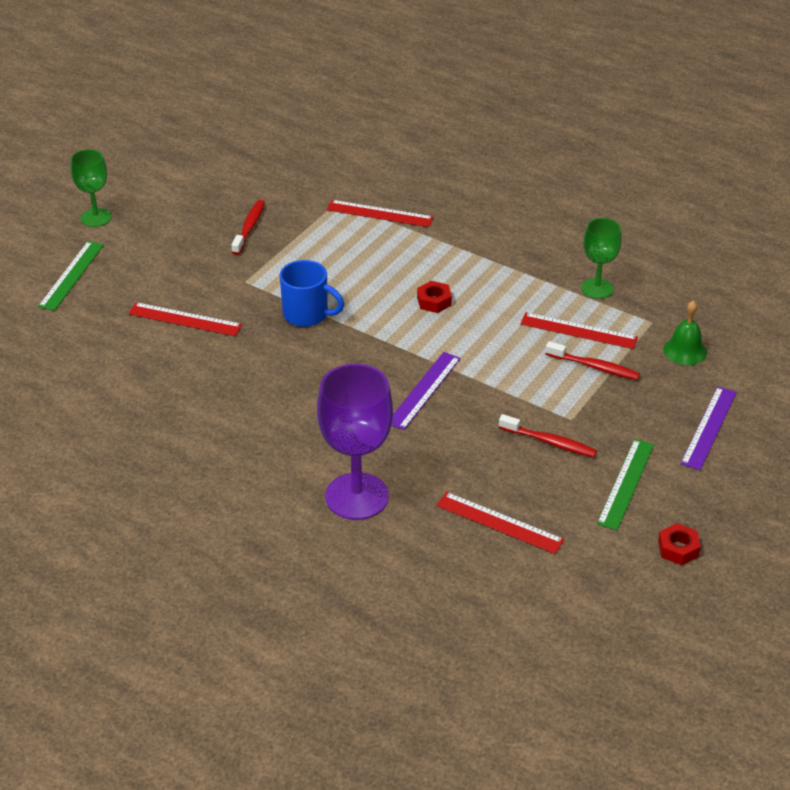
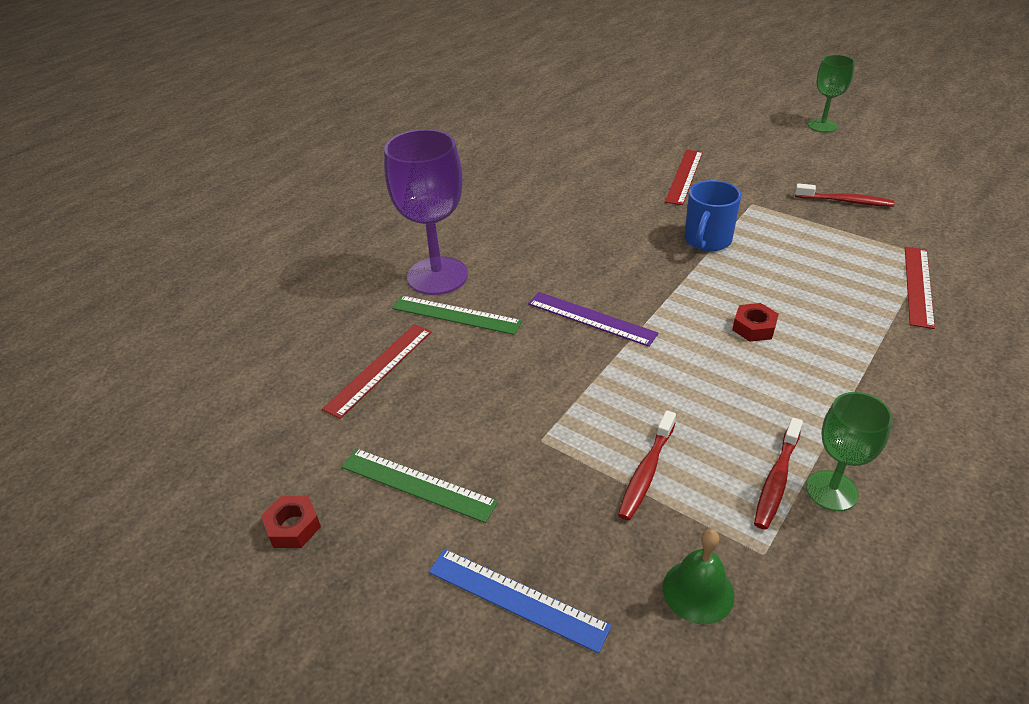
camera: 95 degrees right, 0 degrees up
(71, 275) = (733, 123): green ruler -> green ruler (456, 314)
(550, 442) = (500, 417): red toothbrush -> red toothbrush (776, 480)
(578, 330) = (724, 461): red ruler -> none
(708, 427) = (517, 598): purple ruler -> blue ruler

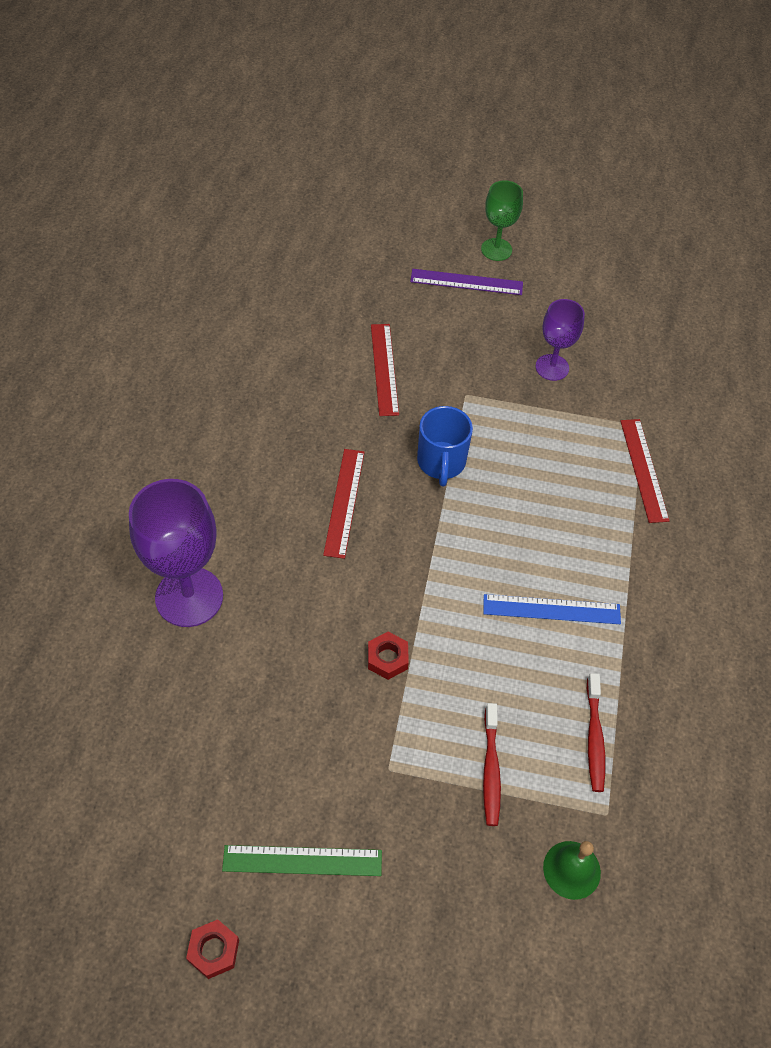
camera: 30 degrees left, 15 degrees up
(379, 369) = (195, 742): red ruler -> red ruler (344, 502)
(456, 314) = (236, 645): green ruler -> none
(517, 598) = (439, 936): blue ruler -> blue ruler (551, 609)
(591, 318) = (372, 606): purple ruler -> purple ruler (466, 282)
(754, 327) = (522, 569): red nut -> red nut (387, 658)
(831, 490) = (637, 732): green goblet -> none
(846, 201) = (552, 367): red toothbrush -> purple goblet

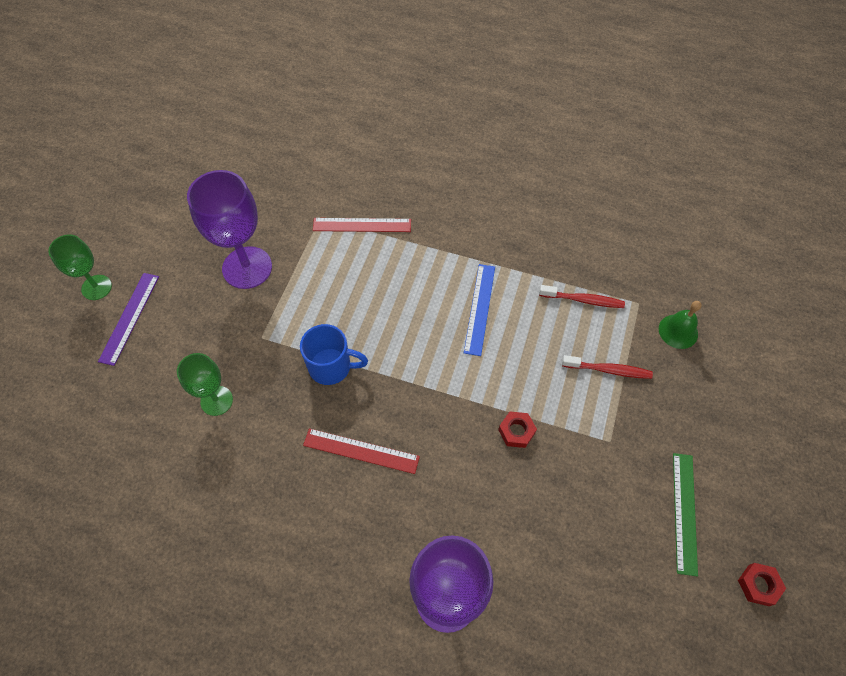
camera: 80 degrees left, 5 degrees up
(384, 369) = (216, 400): red ruler -> green goblet
(552, 367) = (247, 268): purple goblet -> purple goblet, size x1.71

